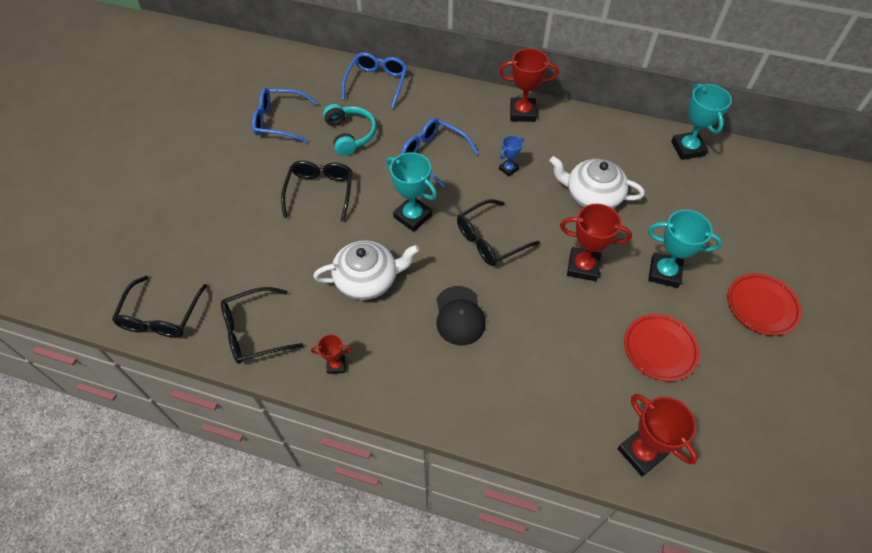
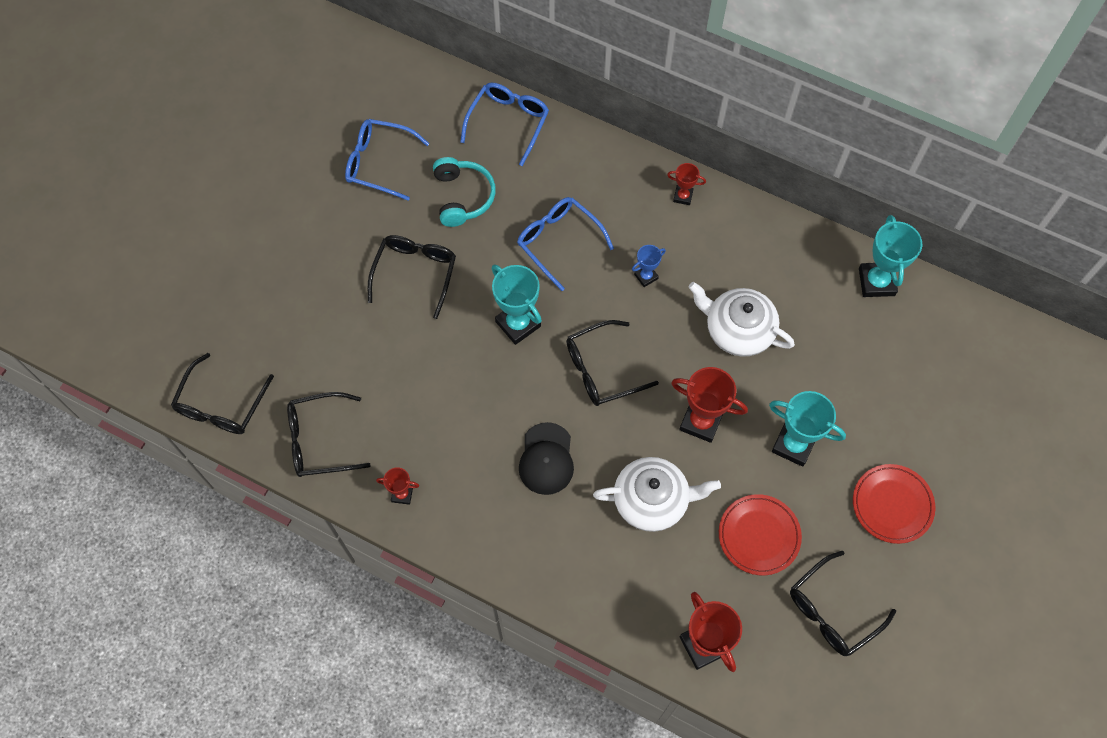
camera: 10 degrees right, 10 degrees up
(367, 279) = (452, 397): white teapot -> white teapot (652, 500)
(522, 112) = (683, 196): red trophy -> red trophy, size x0.54
(744, 402) = (832, 611): none -> black glasses

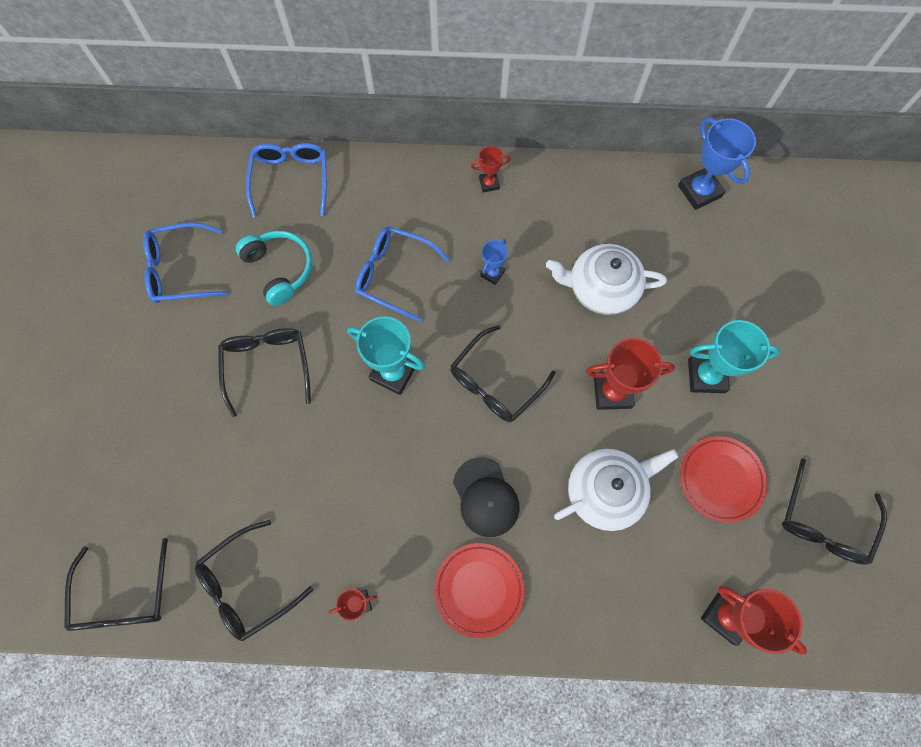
camera: 25 degrees left, 5 degrees up
(876, 282) = (699, 191): turquoise trophy -> blue trophy
(892, 505) = (821, 393): red plate -> red plate (479, 589)

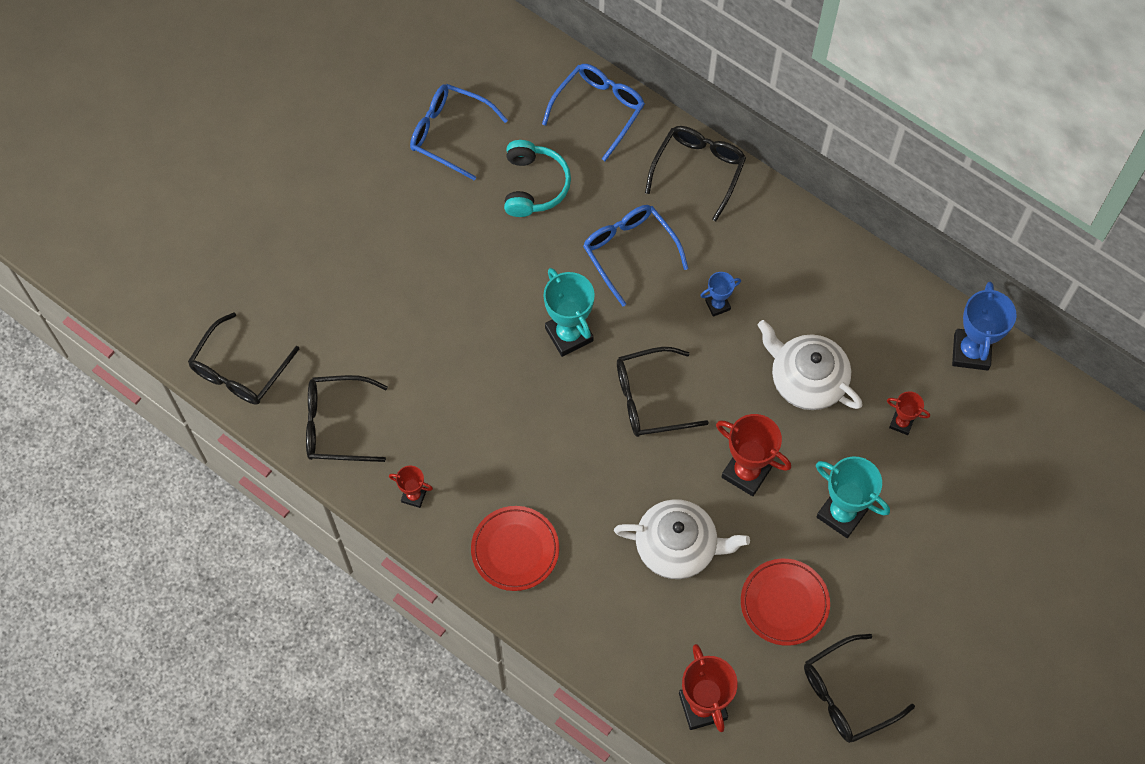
camera: 35 degrees right, 5 degrees down
(267, 366) = (468, 262): black glasses -> black glasses (698, 170)
(485, 497) = (573, 484): black cap -> none
(489, 183) = (776, 223): red trophy -> red trophy (901, 423)

